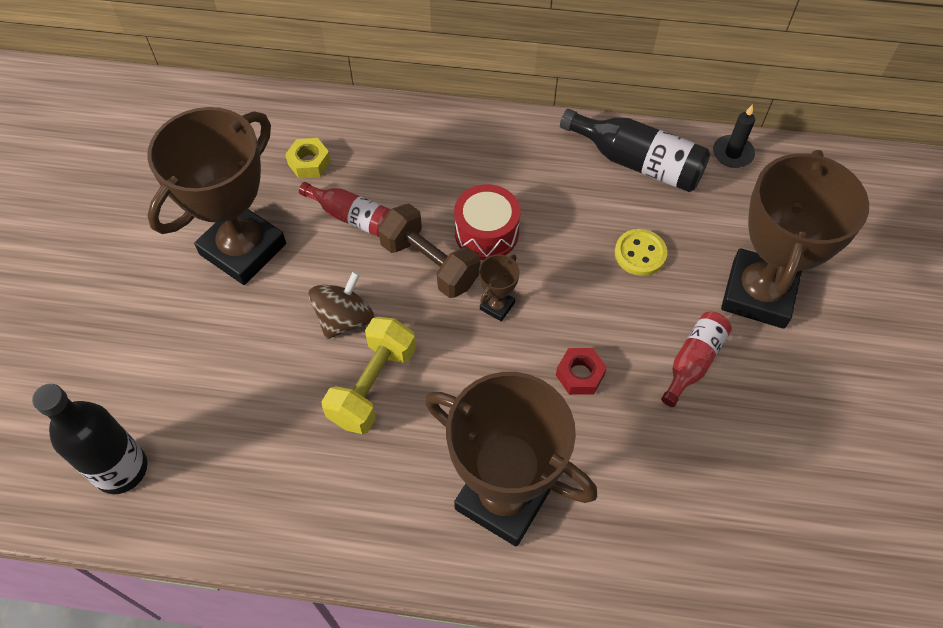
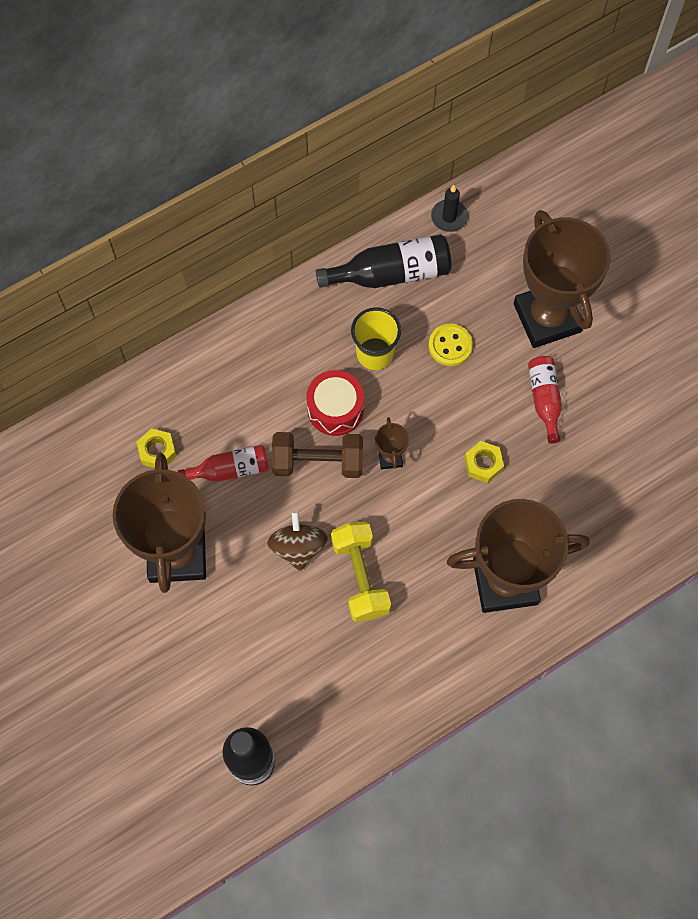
camera: 40 degrees left, 10 degrees up
(563, 214) = (375, 353): none -> yellow cup
(580, 375) = (483, 464): red nut -> yellow nut

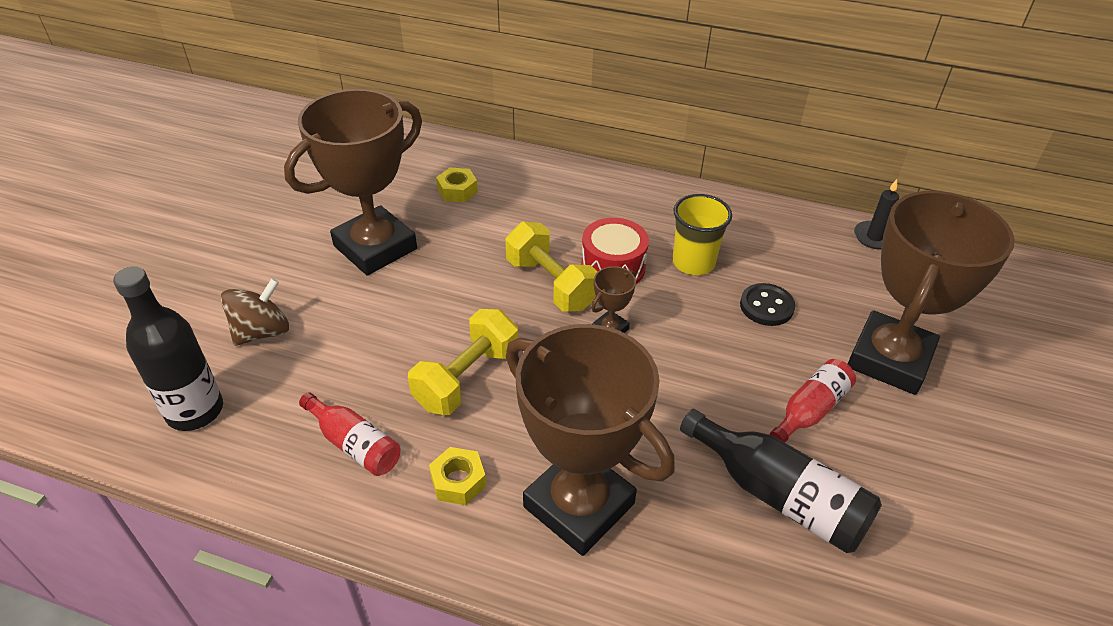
camera: 50 degrees right, 25 degrees down
(230, 469) = (485, 236): red bottle -> red bottle (354, 444)
(298, 547) = (455, 317): brown spinning top -> brown spinning top (262, 332)
(318, 462) = (551, 284): brown dumbbell -> yellow dumbbell
(391, 273) = (775, 232): black bottle -> black bottle (779, 495)
(450, 345) = (766, 306): yellow button -> black button
(483, 464) = (685, 403): yellow nut -> yellow nut (458, 481)

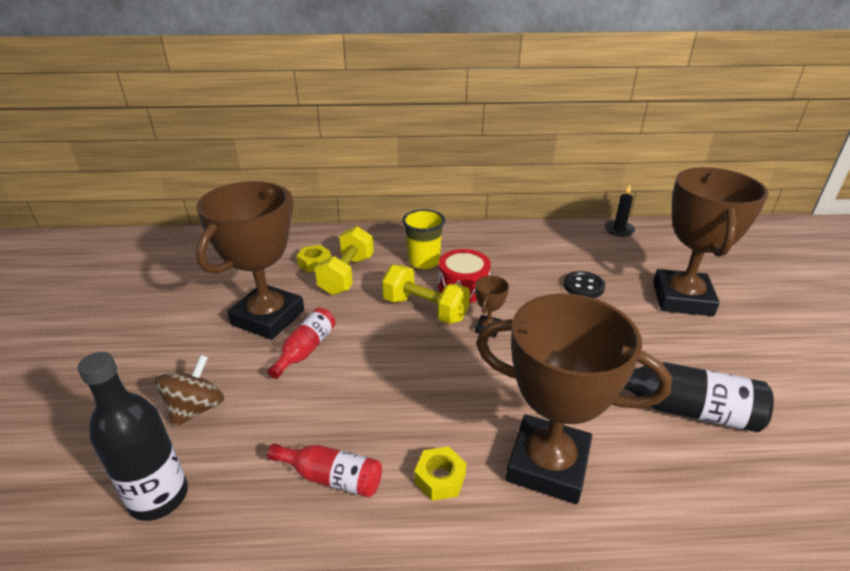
camera: 20 degrees left, 10 degrees down
(467, 378) = (399, 394): yellow dumbbell -> yellow dumbbell (347, 275)
(693, 262) = (517, 271): yellow cup -> yellow cup (423, 261)
(810, 410) = (658, 344): red bottle -> red bottle (306, 350)

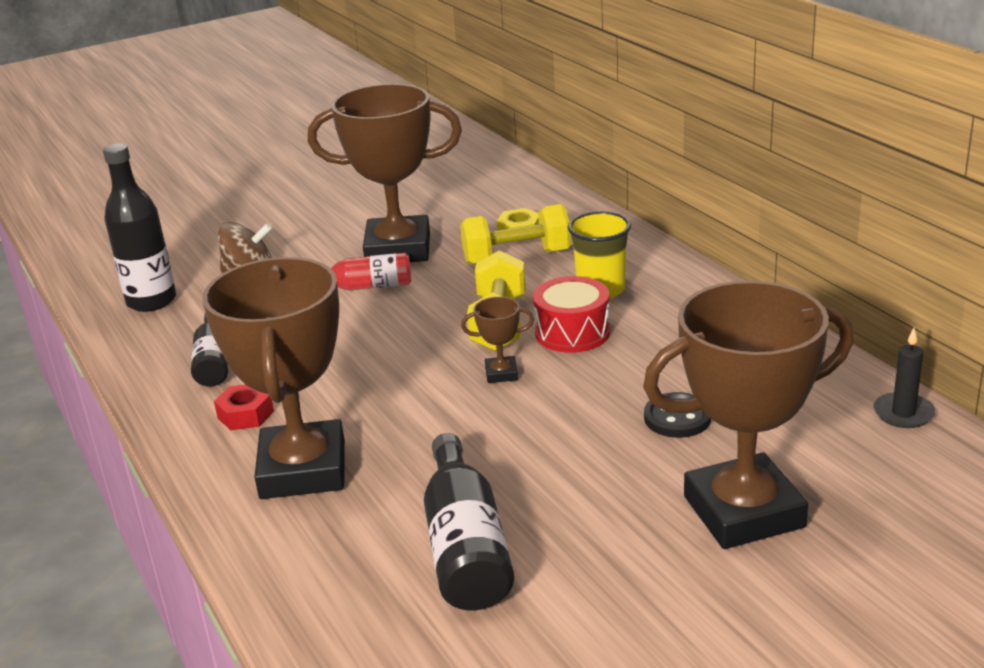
camera: 65 degrees right, 5 degrees down
(331, 477) = (214, 362): red bottle -> black bottle
(440, 478) = (245, 414): yellow nut -> red nut

